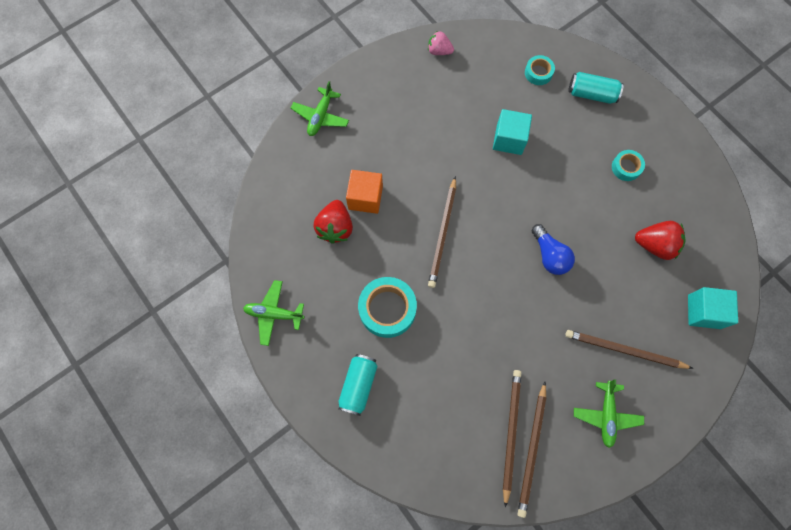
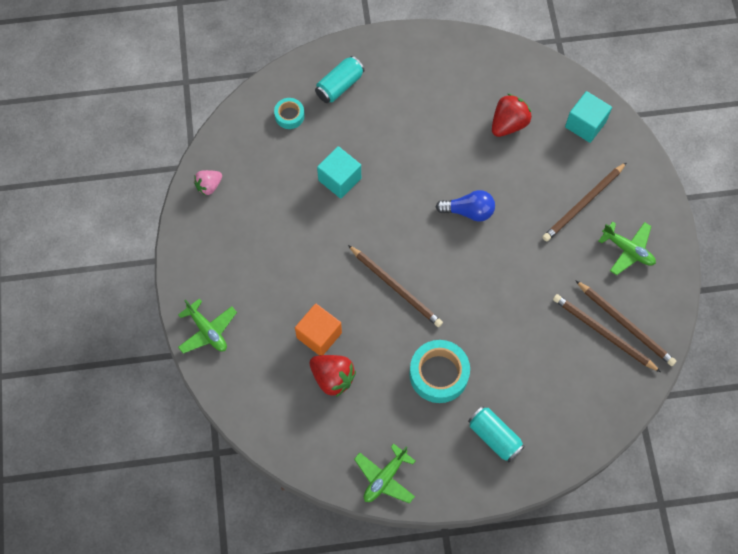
camera: 60 degrees left, 5 degrees down
(626, 167) = (426, 102): turquoise tape -> none

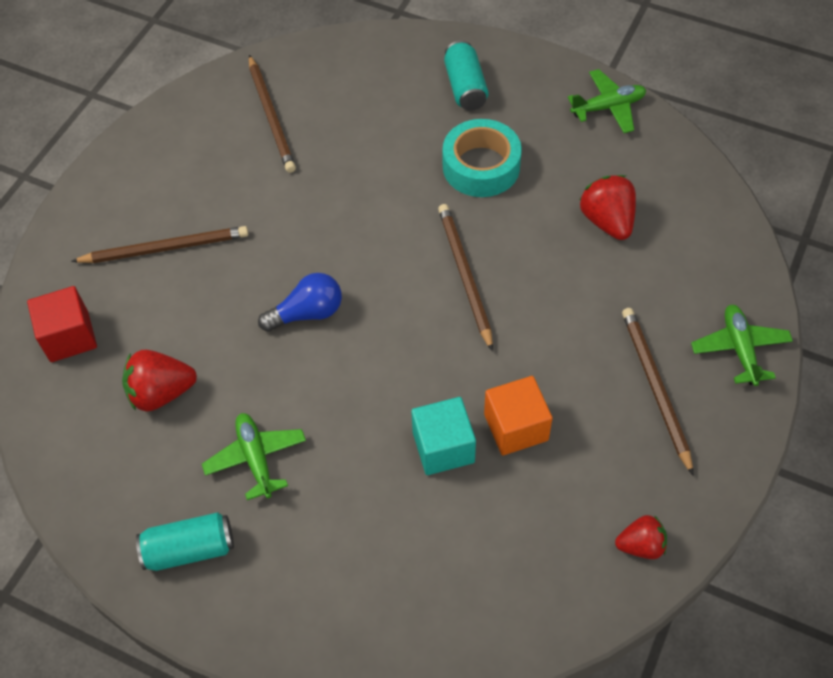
camera: 145 degrees left, 10 degrees down
(209, 186) = (641, 545): pink strawberry -> red strawberry
(289, 116) = (453, 588): turquoise tape -> none
(319, 335) = (596, 272): orange cube -> orange cube (516, 427)
(339, 86) = (345, 592): turquoise can -> turquoise can (189, 549)
(468, 211) = (307, 313): blue light bulb -> blue light bulb turned 120 degrees clockwise
(585, 124) = (69, 337): turquoise cube -> red cube
(626, 324) = (241, 112): brown pencil -> brown pencil (655, 388)
(628, 250) = (166, 176): green plane -> green plane (256, 458)

